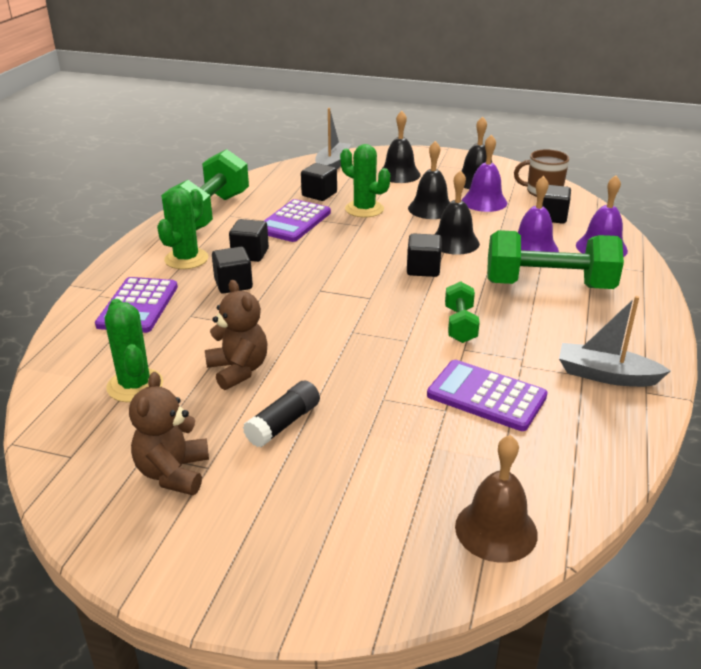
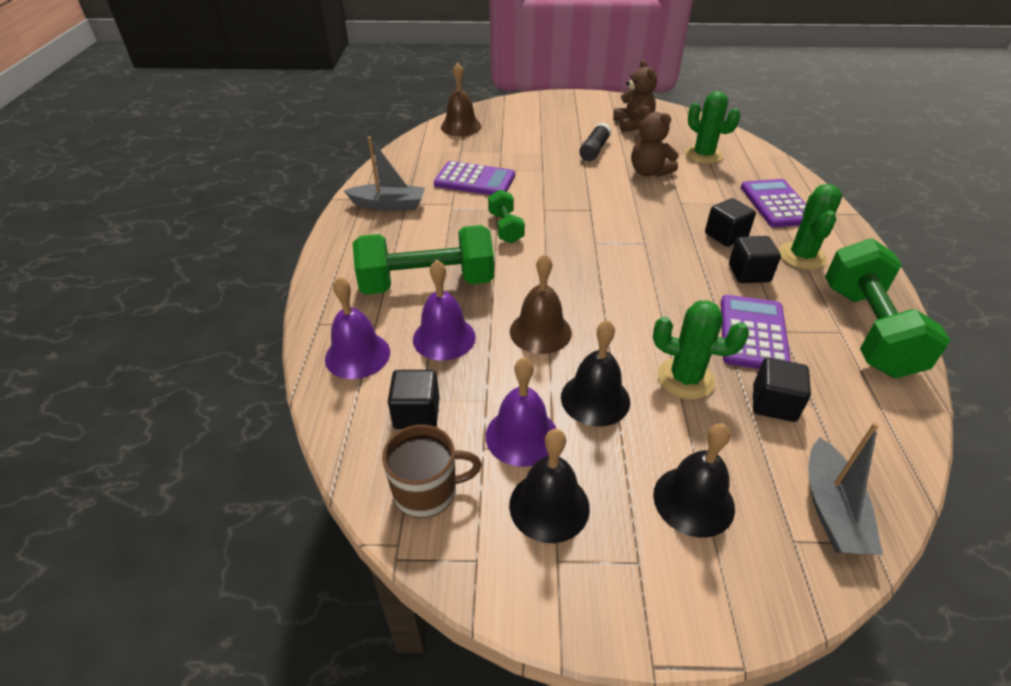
camera: 165 degrees right, 10 degrees up
(423, 269) = (560, 283): black cube -> none
(454, 242) = (540, 331): black bell -> brown bell

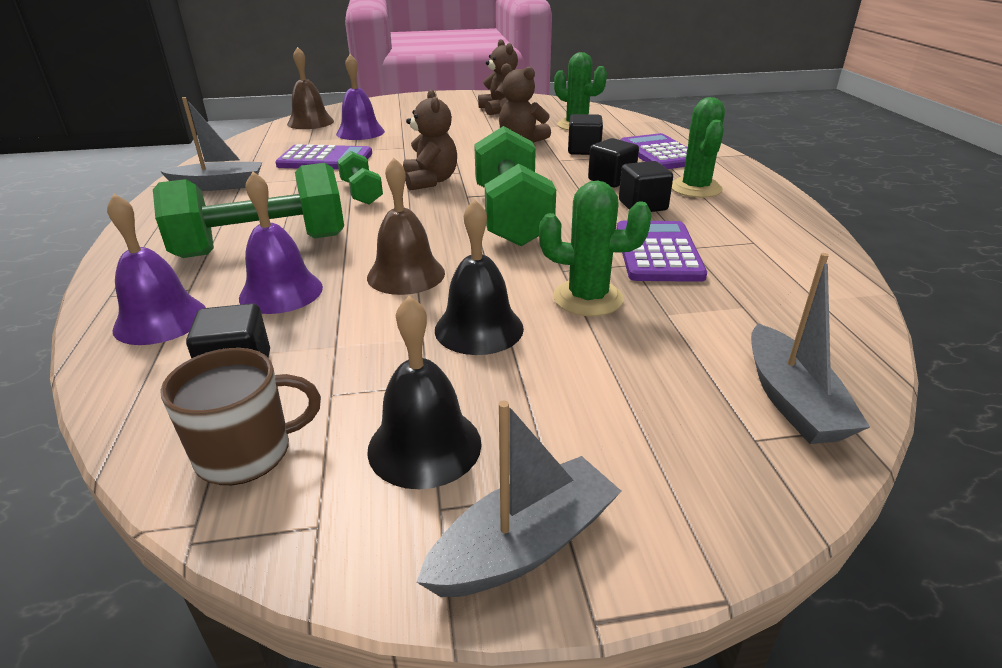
camera: 10 degrees left, 10 degrees down
(521, 436) = (384, 376): purple bell -> purple bell (360, 132)
(564, 219) = (430, 181): none -> brown teddy bear
(594, 150) = (460, 129): black glue stick -> none
(612, 600) = (524, 545): none -> grey boat
(693, 500) = (618, 414): black bell -> none
(774, 403) = (696, 309): black cube -> black cube (584, 150)
(867, 330) = (781, 238): green dumbbell -> green dumbbell (511, 216)

